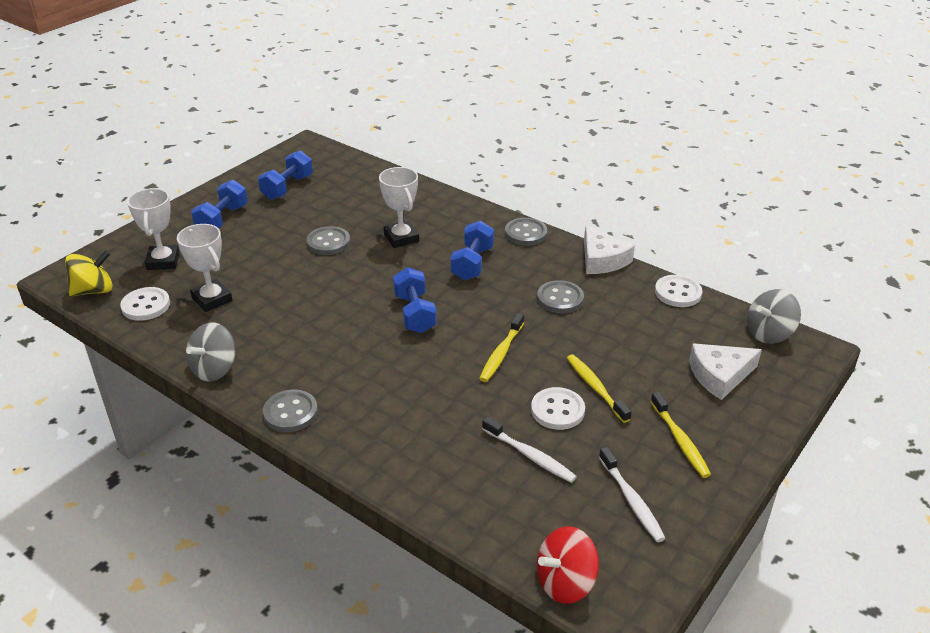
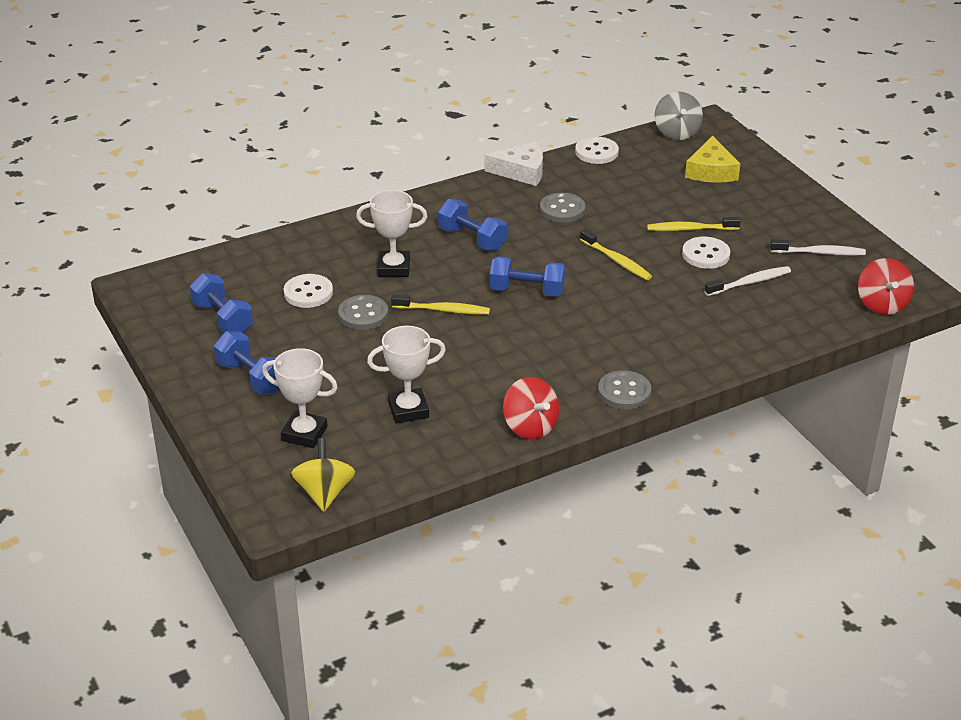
camera: 65 degrees left, 0 degrees up
(146, 305) = (385, 458): white button -> white button (308, 293)
(214, 369) = (530, 427): grey spinning top -> red spinning top
(525, 233) = (446, 197): grey button -> none
(680, 440) = (771, 212): yellow toothbrush -> yellow toothbrush (442, 310)
(719, 375) = (711, 171): white cheese -> yellow cheese

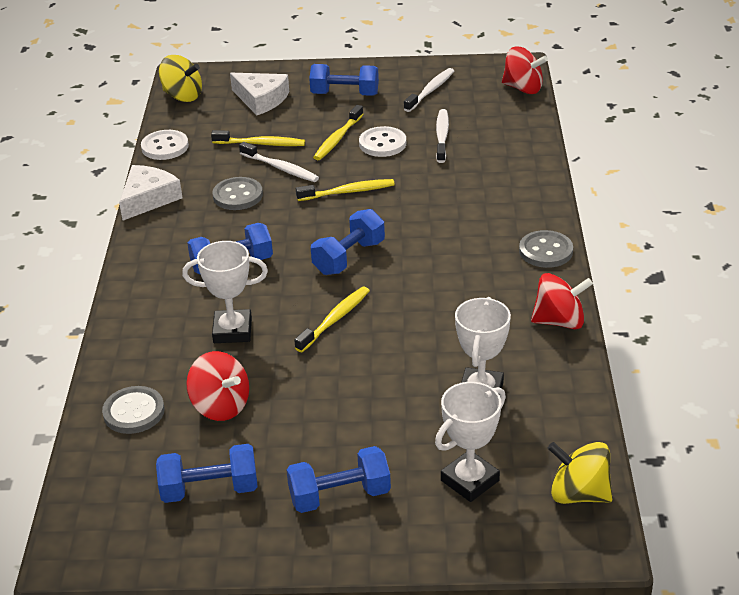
camera: 60 degrees left, 0 degrees up
(308, 293) = (221, 406): white button -> red spinning top
(363, 314) = (295, 376): grey button -> grey button (134, 412)
(393, 268) = (232, 331): white trophy -> white trophy turned 60 degrees clockwise
(619, 216) = (280, 168): none -> white toothbrush
(644, 194) = (260, 144): none -> yellow toothbrush
(677, 132) = (182, 96): grey spinning top -> yellow spinning top
(711, 171) = (261, 99): yellow cheese -> white cheese
(764, 209) = (345, 94): none -> blue dumbbell

